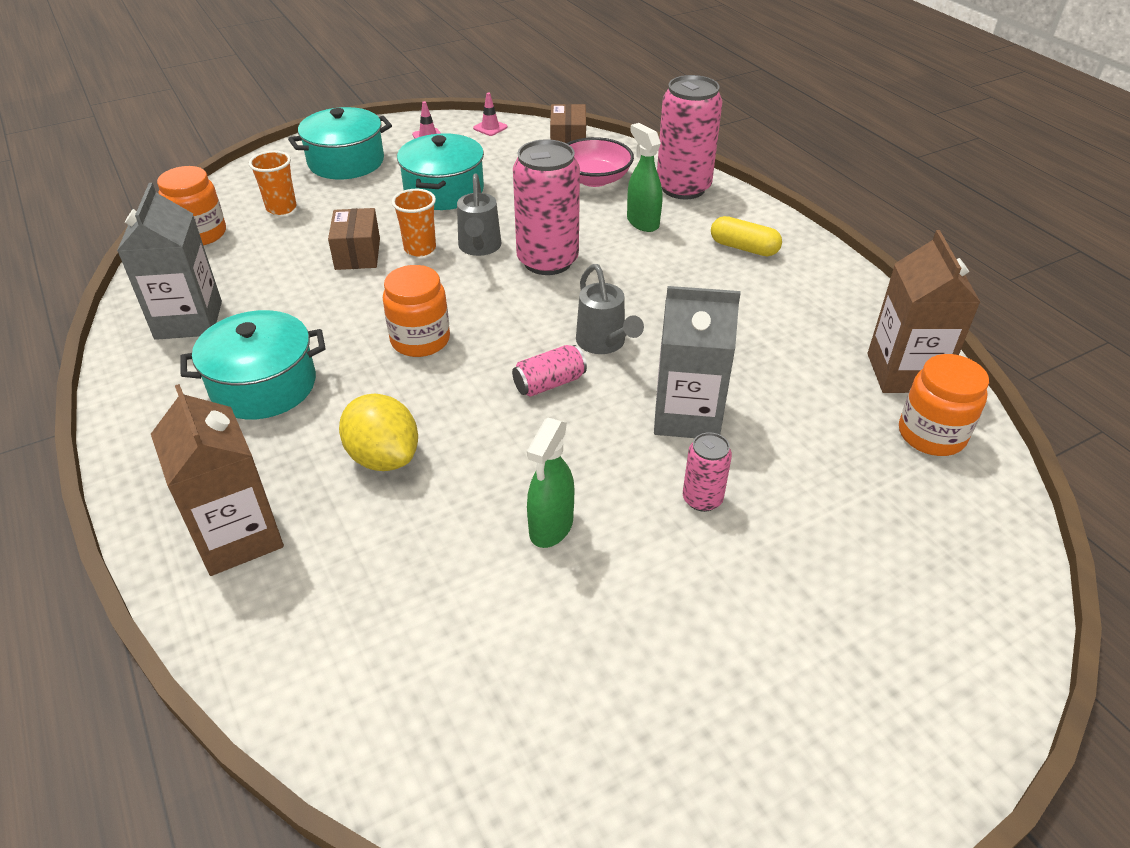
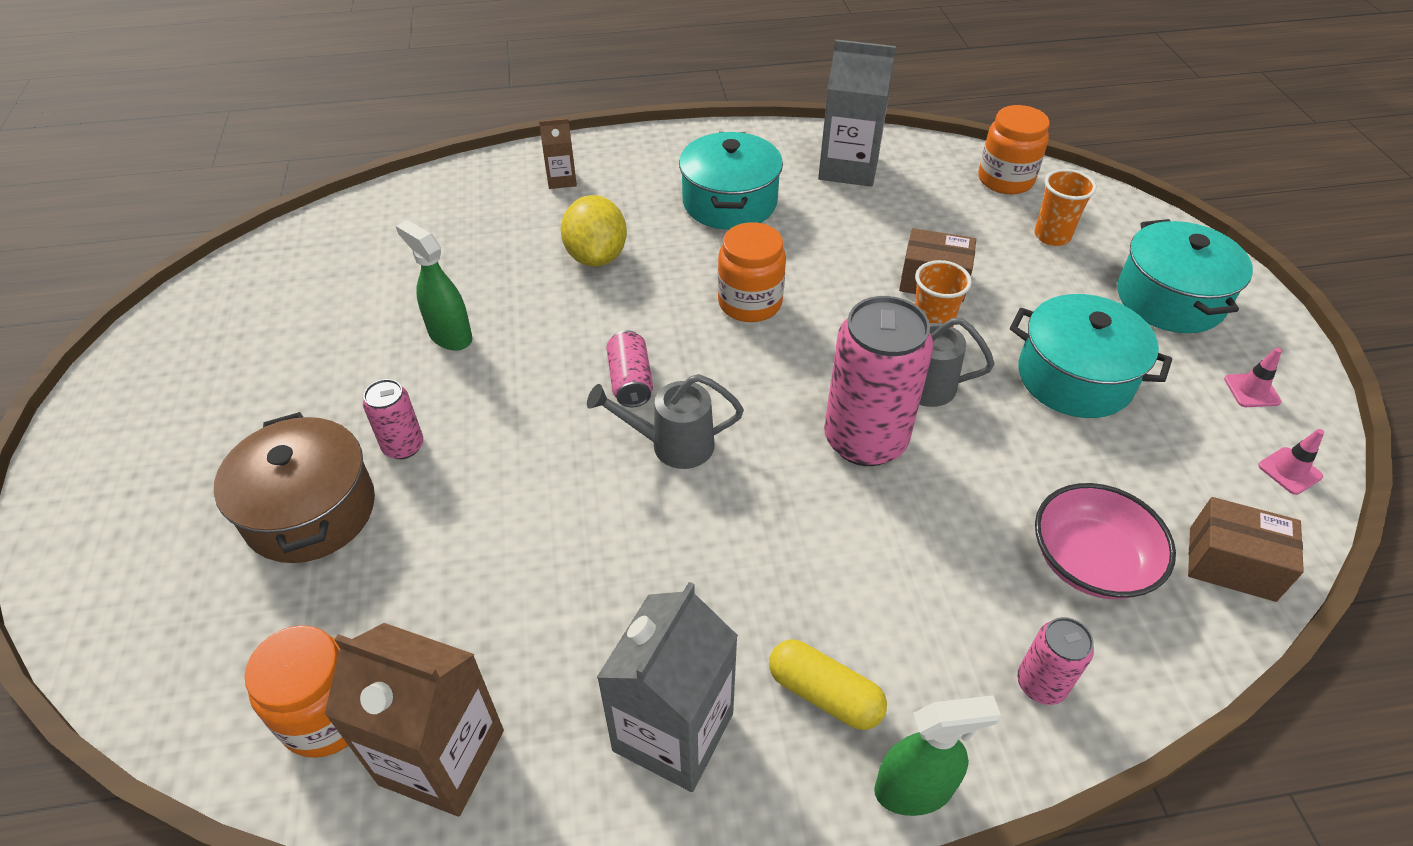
camera: 110 degrees right, 5 degrees up
(238, 536) = (562, 179): brown carton -> brown carton, size x0.51
(383, 457) = (596, 256): yellow lemon -> yellow lemon turned 75 degrees counterclockwise
(642, 222) = (938, 580): green spray bottle -> green spray bottle (914, 789)
(683, 188) = (1041, 684): pink can -> pink can, size x0.49
(687, 415) = (516, 477): grey carton -> grey carton (673, 732)
(744, 248) = (824, 694): yellow capsule -> yellow capsule turned 75 degrees clockwise
(805, 529) = (310, 511): none -> brown pot

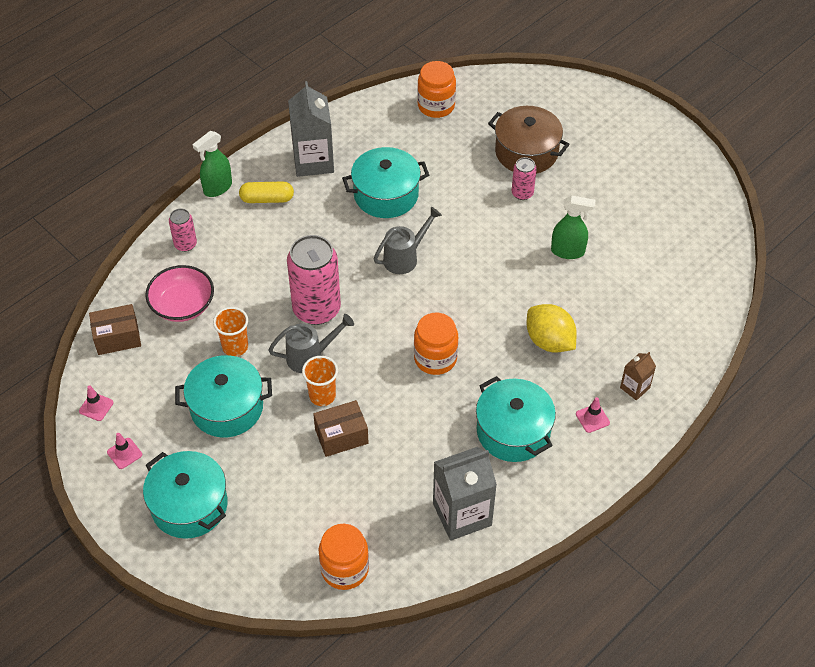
camera: 145 degrees right, 5 degrees up
(442, 757) = (385, 116): brown carton -> none
(604, 569) = (386, 195): none -> turquoise pot
(630, 381) = (454, 277): pink can -> none
(636, 177) = (592, 418): none -> pink traffic cone
(1052, 236) = (286, 524): orange cup -> orange cup (235, 347)

